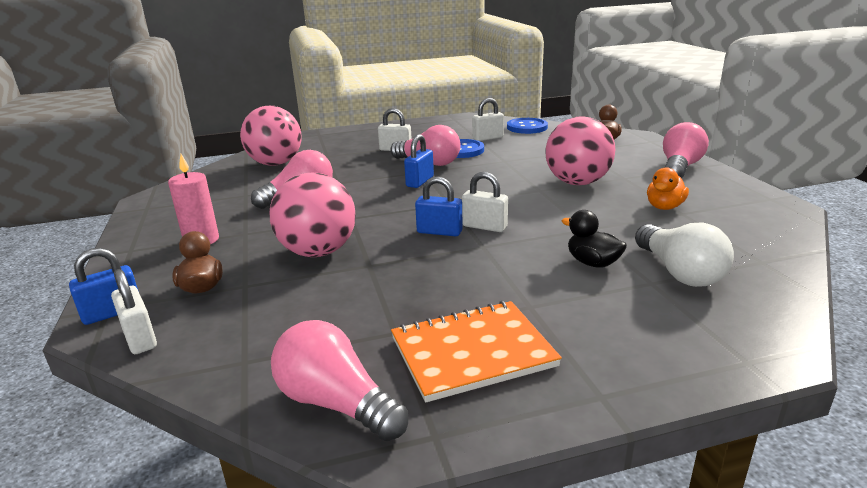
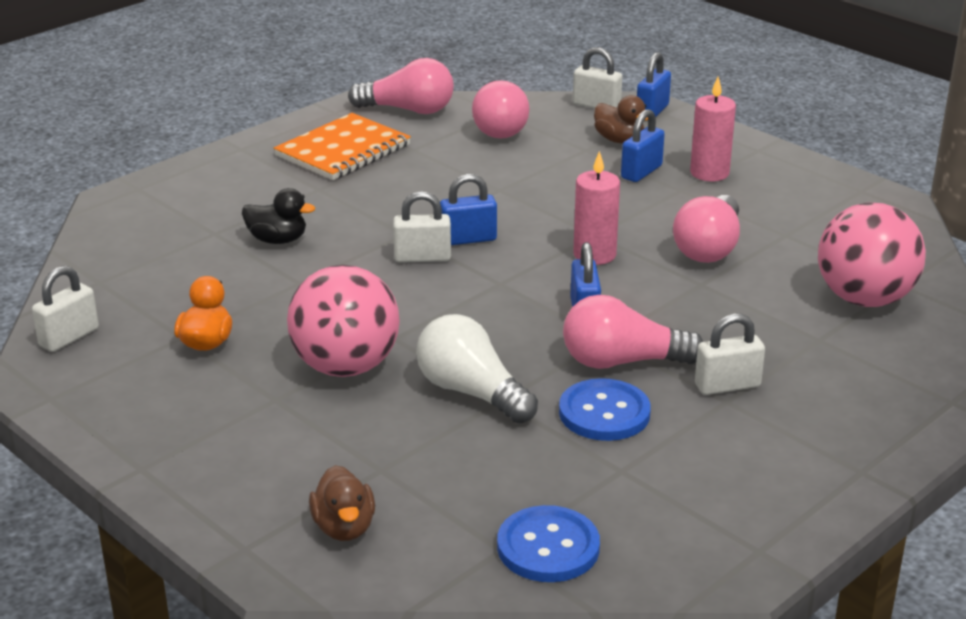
camera: 150 degrees right, 5 degrees up
(243, 253) = (641, 172): none -> blue padlock
(318, 252) = (568, 189): pink ball -> none
(370, 206) = (594, 255): none -> pink candle
(488, 138) = (595, 473): white padlock -> white padlock (69, 337)
(679, 168) = (184, 451): pink light bulb -> pink light bulb (500, 127)
(679, 272) = (187, 249): white light bulb -> white light bulb (471, 392)

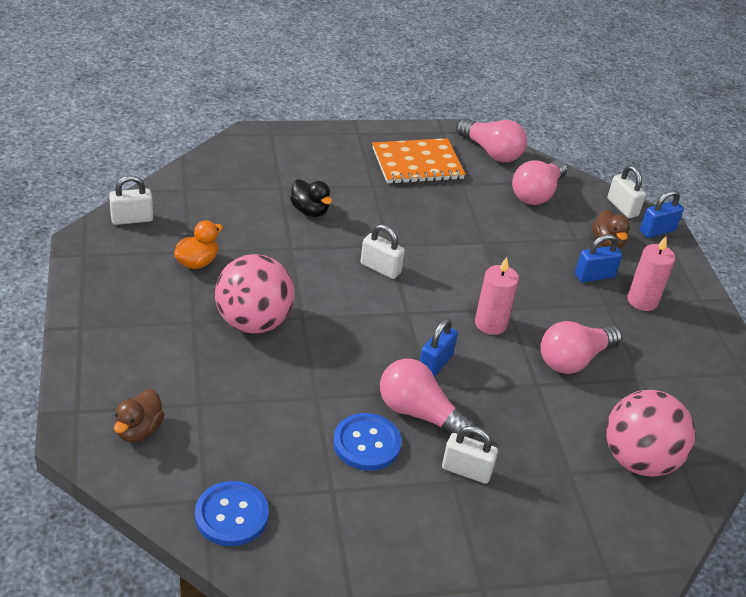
camera: 30 degrees right, 10 degrees up
(468, 239) = (423, 269): blue padlock -> none
(471, 392) = (305, 382): white light bulb -> none

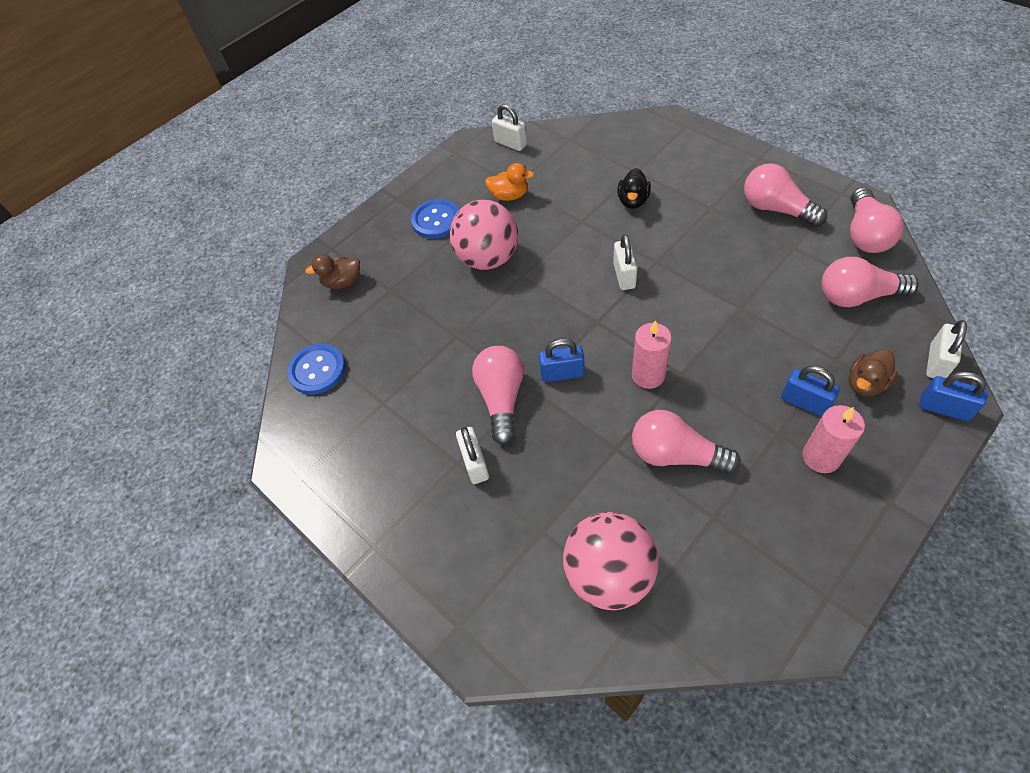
camera: 65 degrees right, 15 degrees up
(366, 443) = (442, 391): blue button -> blue button (436, 220)
(417, 164) = (776, 209): orange notebook -> pink light bulb

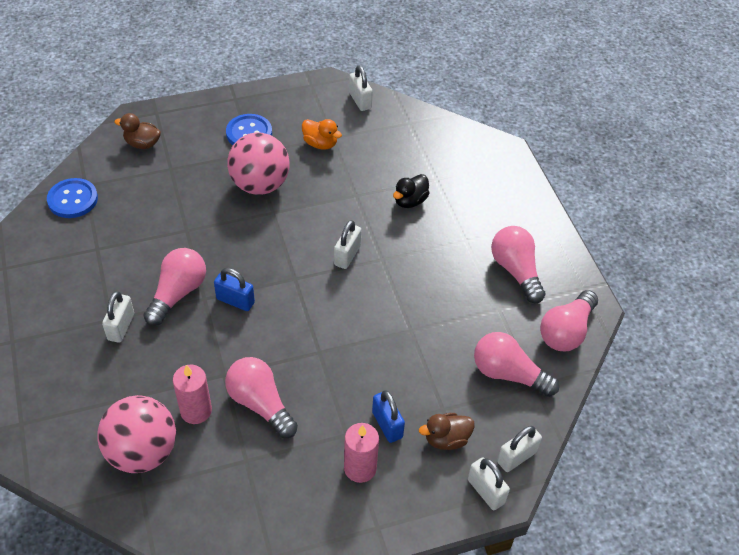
camera: 20 degrees right, 5 degrees down
(648, 375) = (294, 338): pink candle -> pink candle (196, 411)
(944, 408) = (486, 491): blue padlock -> white padlock

